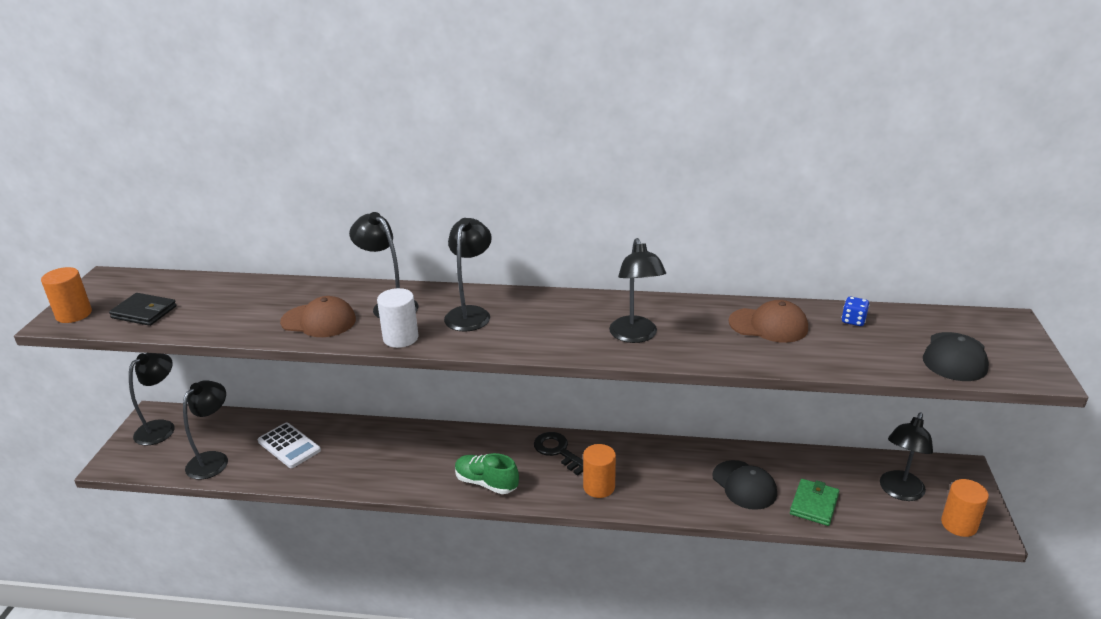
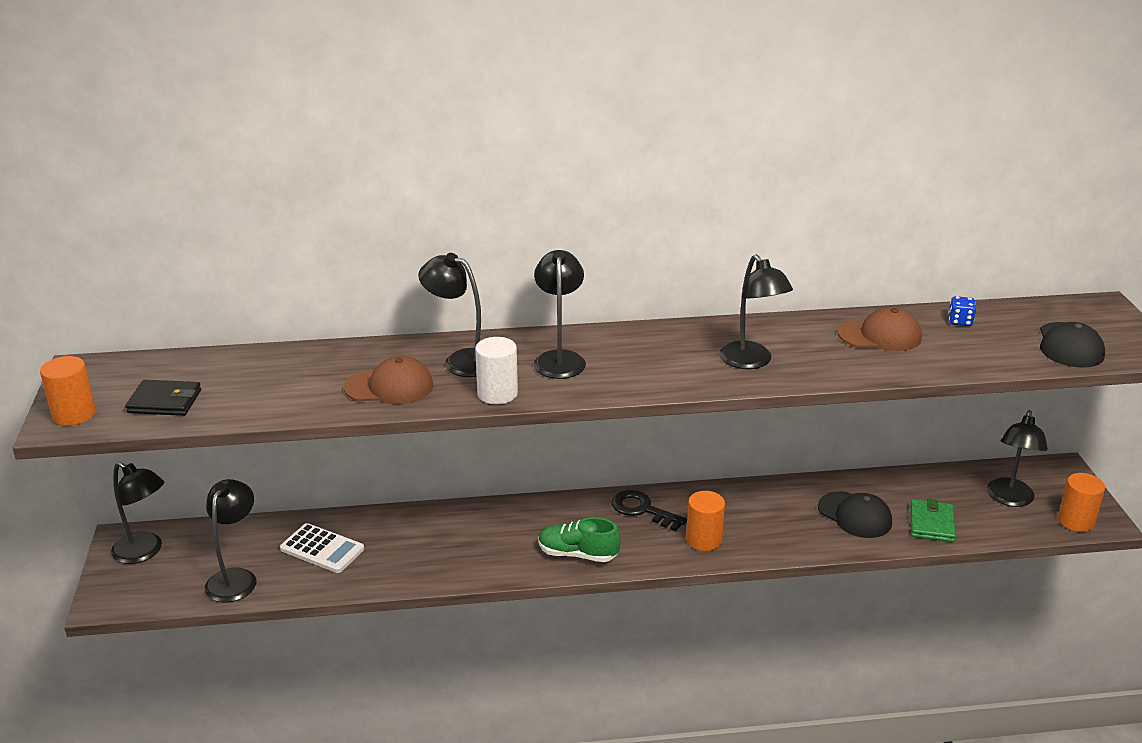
camera: 15 degrees left, 0 degrees up
(161, 428) = (145, 552): black lamp -> black lamp turned 105 degrees clockwise

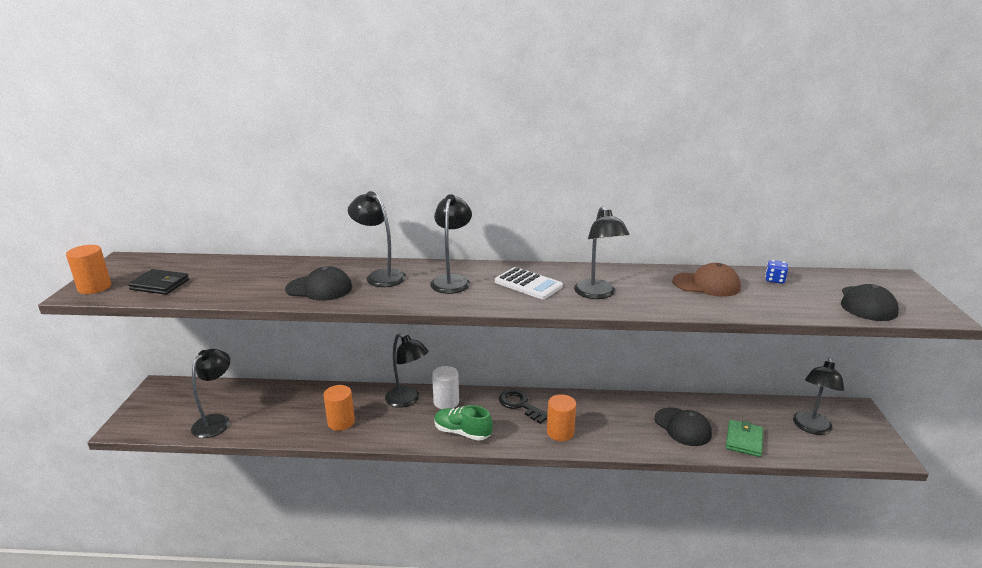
camera: 10 degrees right, 5 degrees down
(145, 552) = (167, 396): black lamp -> black lamp (407, 400)
(322, 549) = (284, 408): white calculator -> white calculator (528, 284)
(389, 387) = (319, 288): brown cap -> black cap
(497, 394) = (394, 299): white cylinder -> white cylinder (446, 402)
(1076, 521) = (866, 452): orange cylinder -> orange cylinder (341, 422)

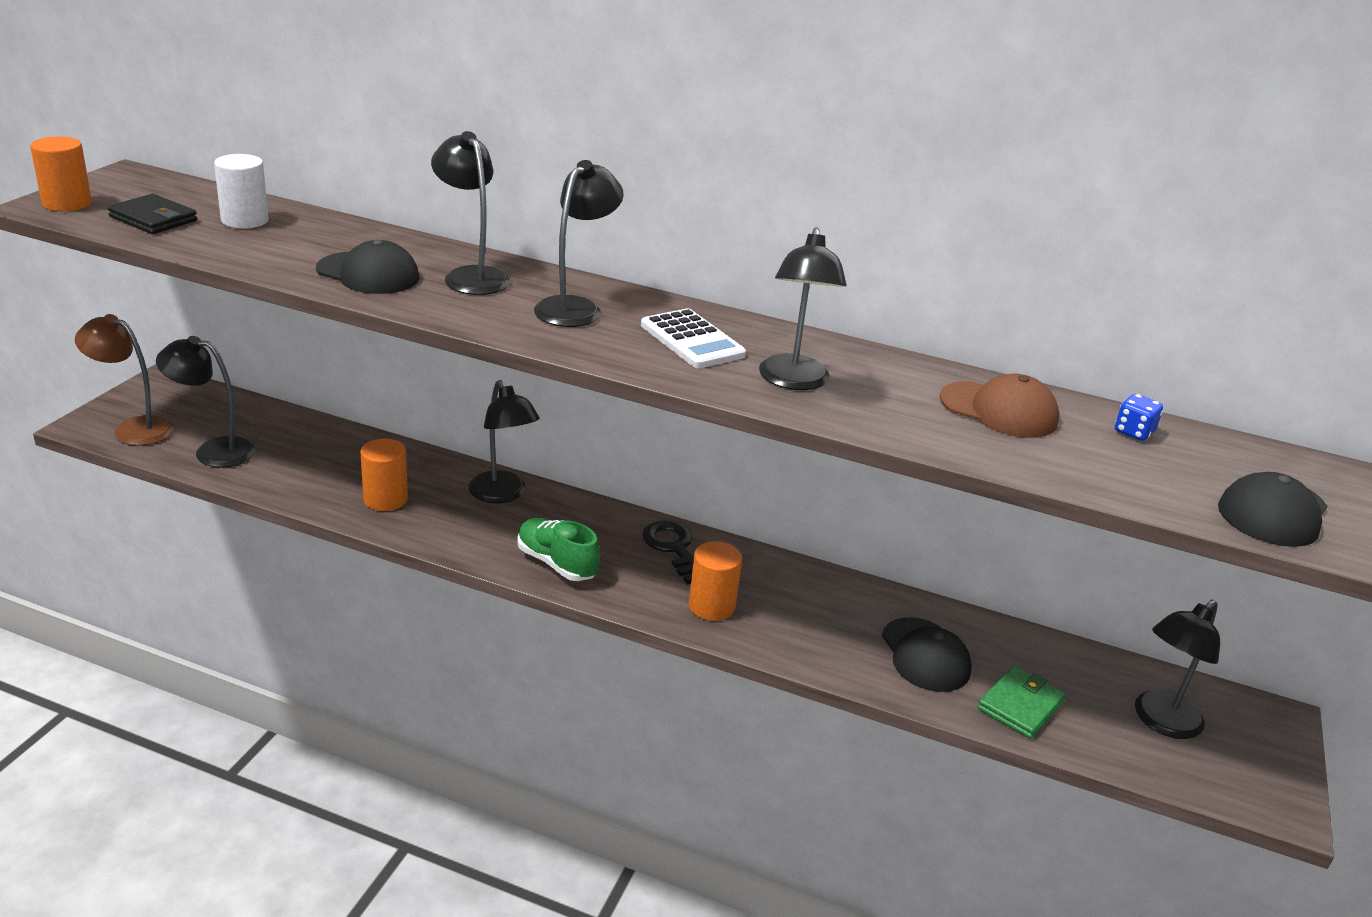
camera: 15 degrees right, 5 degrees up
(156, 421) = (133, 428): none -> brown lamp
(216, 421) = (213, 451): black lamp -> black lamp turned 120 degrees counterclockwise
(446, 402) = (560, 512): white cylinder -> white cylinder (245, 220)

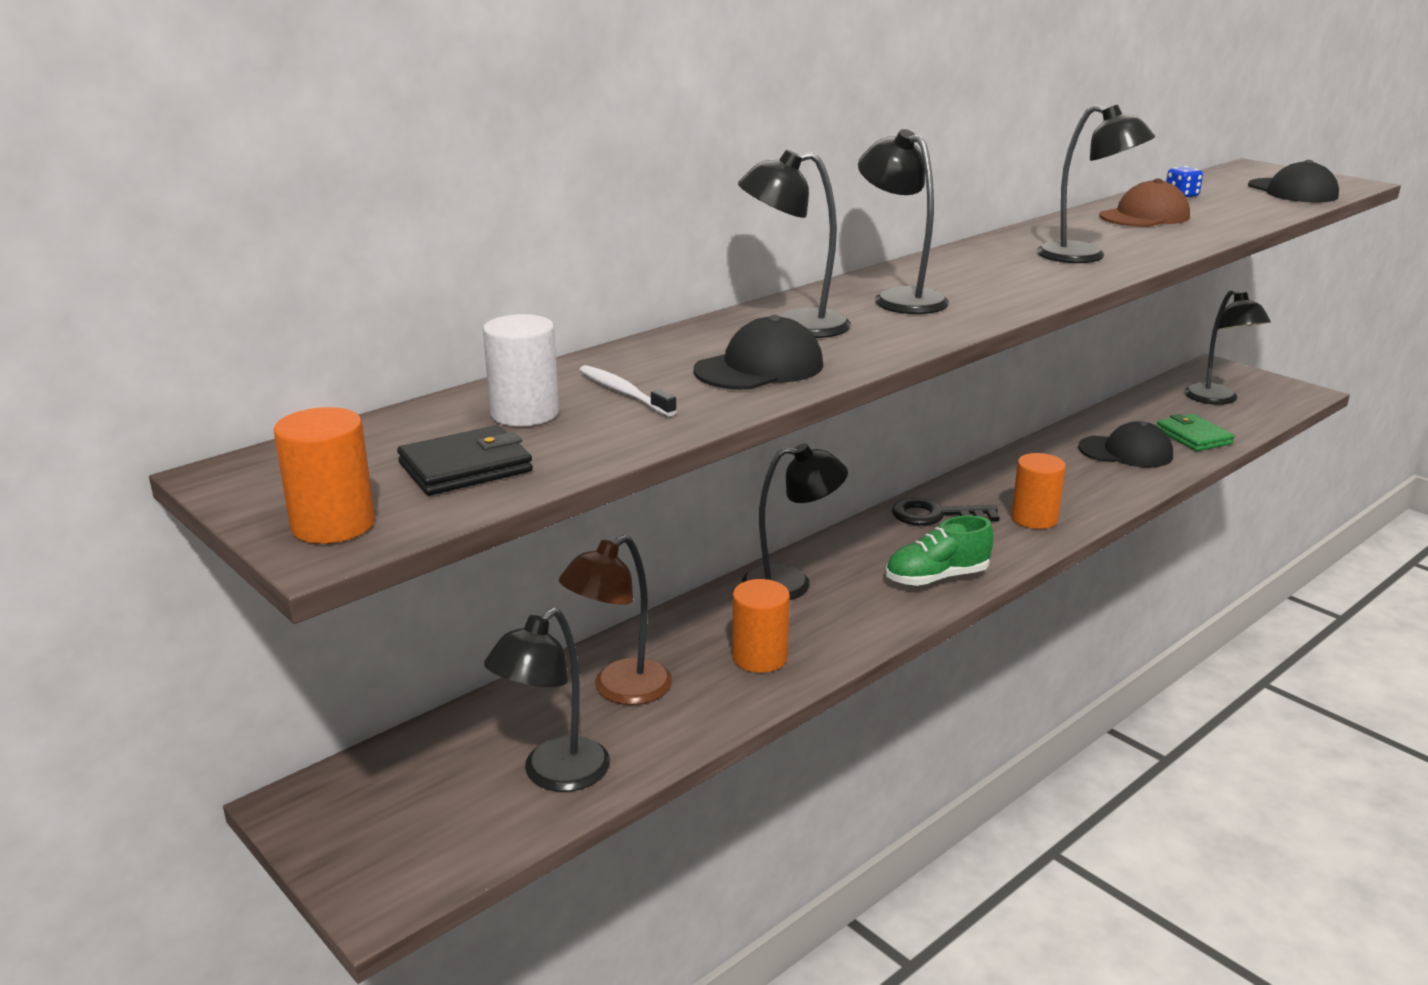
camera: 60 degrees left, 5 degrees down
(133, 428) = (430, 846): brown lamp -> brown lamp (620, 690)
(295, 241) = (624, 393): none -> white toothbrush
(692, 340) = (992, 272): white calculator -> none

